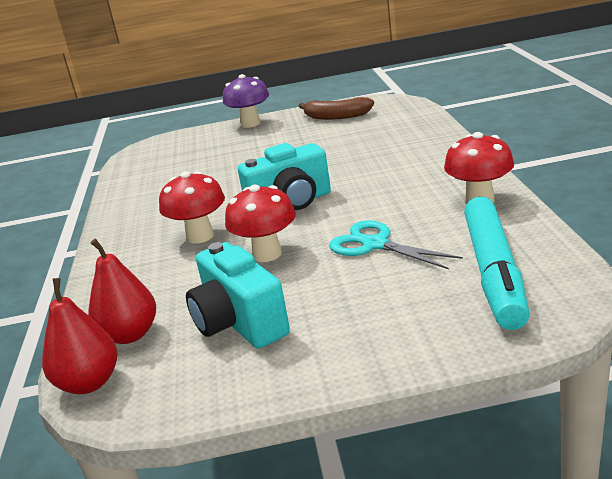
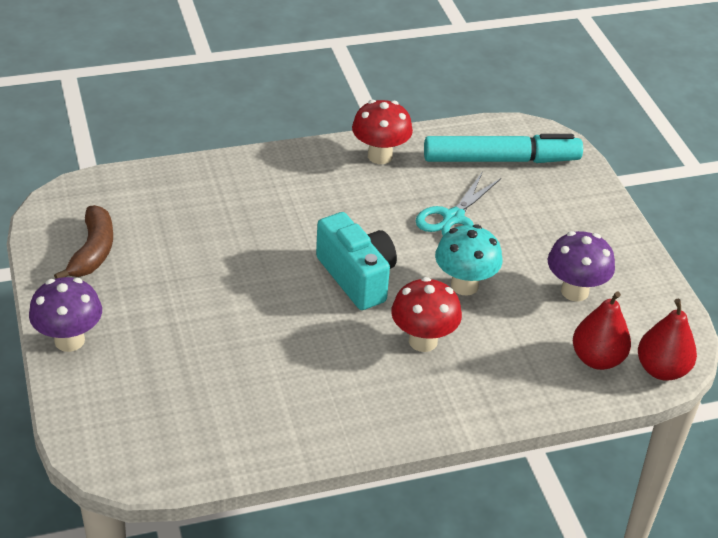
camera: 105 degrees left, 15 degrees up
(239, 323) = (574, 291): turquoise camera -> purple mushroom
(267, 254) = (464, 285): red mushroom -> turquoise mushroom

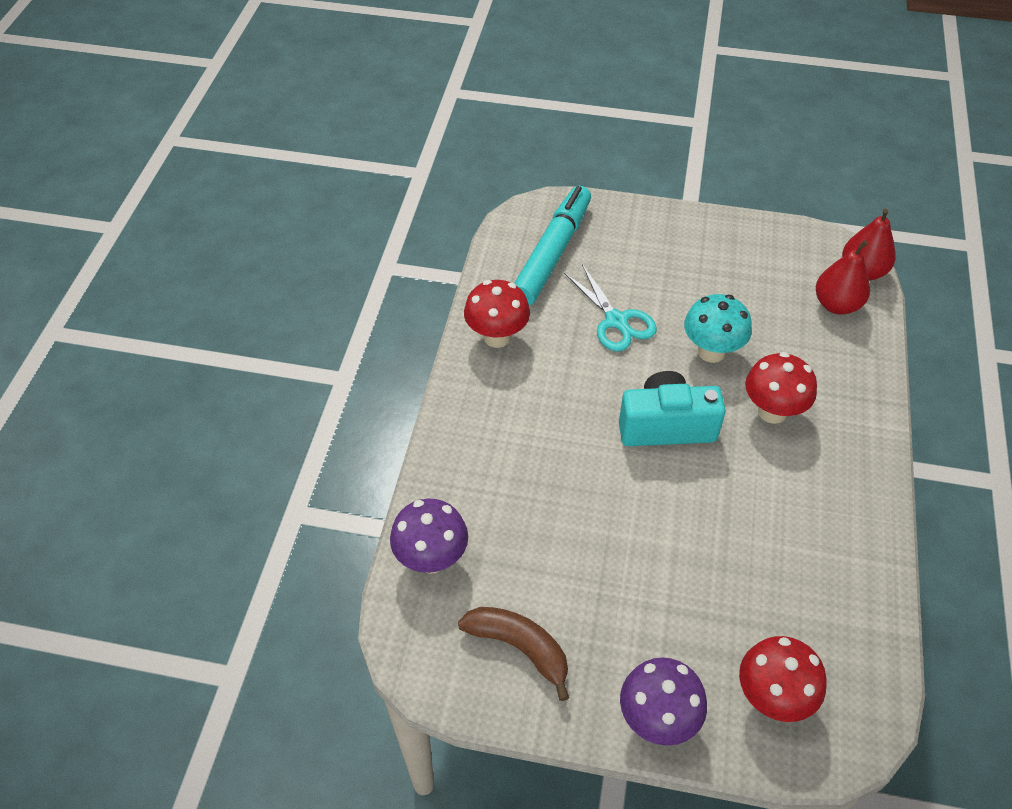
camera: 60 degrees left, 10 degrees up
(122, 403) = (772, 698): none -> red mushroom
(574, 291) = (750, 282): purple mushroom -> purple mushroom (431, 559)

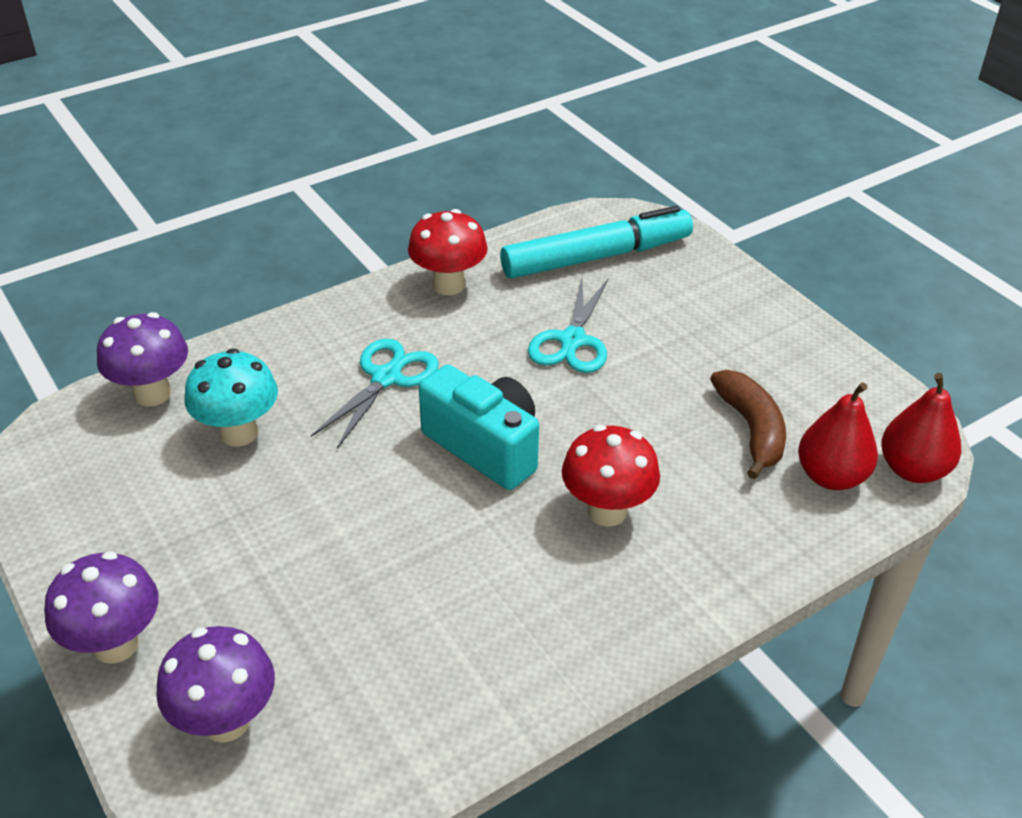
camera: 45 degrees right, 10 degrees down
(519, 647) = (110, 502): brown banana -> brown banana (751, 429)
(553, 428) = (386, 378): none -> turquoise scissors
(711, 352) = (625, 423): turquoise mushroom -> turquoise mushroom (239, 433)
(772, 698) = (226, 721): red mushroom -> purple mushroom

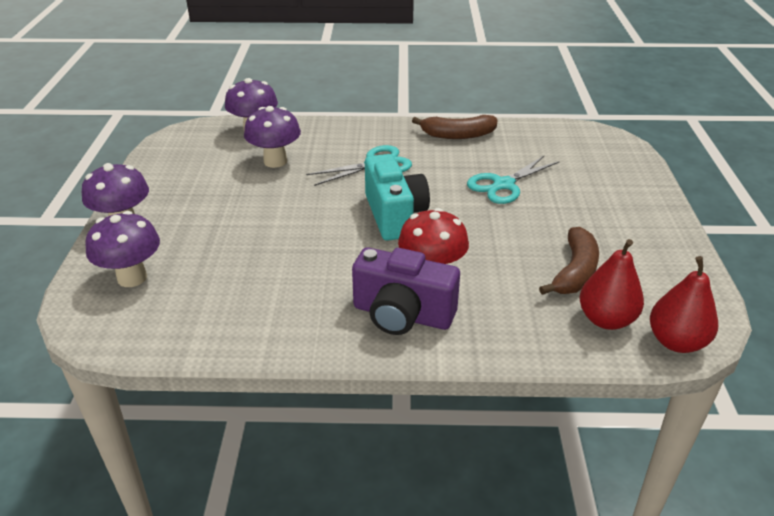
camera: 35 degrees right, 5 degrees down
(239, 433) = (275, 161): turquoise mushroom -> purple mushroom
(449, 285) = (458, 135): red mushroom -> brown banana
(596, 257) = (565, 150): turquoise marker -> none
(626, 584) = (402, 315): none -> purple camera

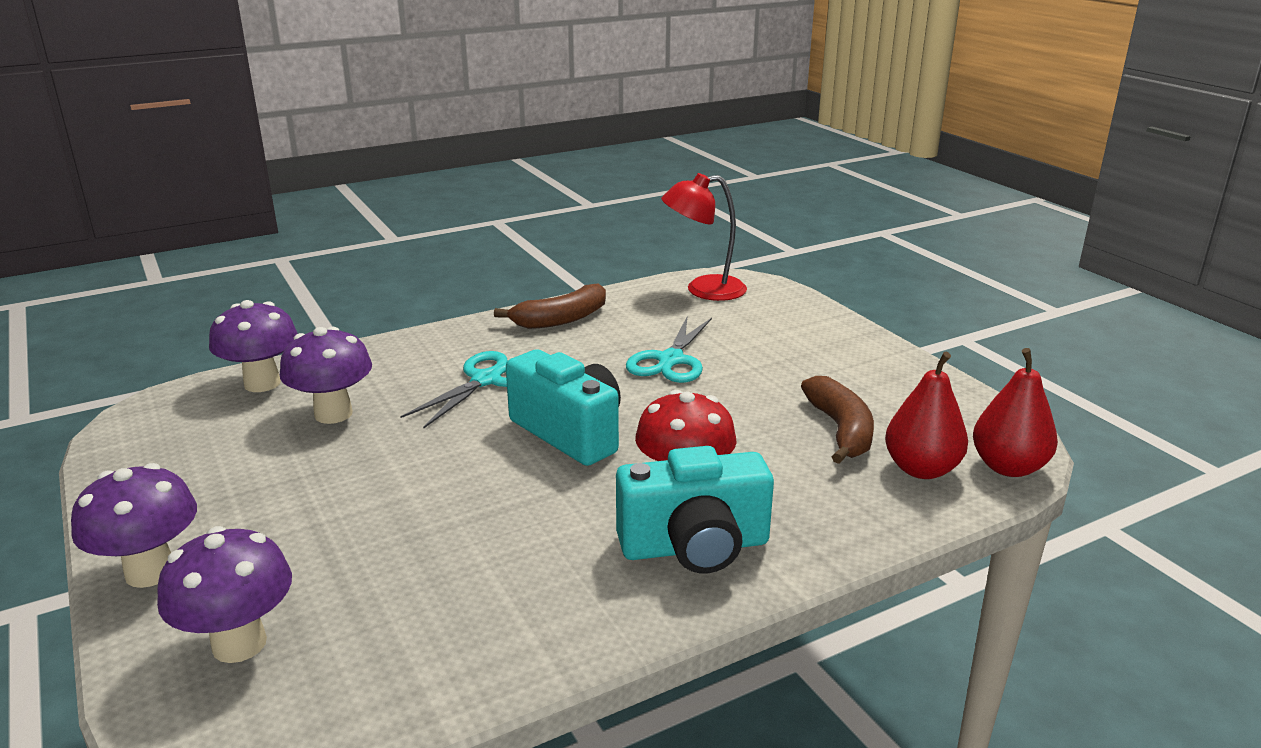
camera: 30 degrees left, 10 degrees down
(402, 315) = (695, 547): purple camera -> turquoise camera
(576, 138) = (703, 290): none -> red lamp

